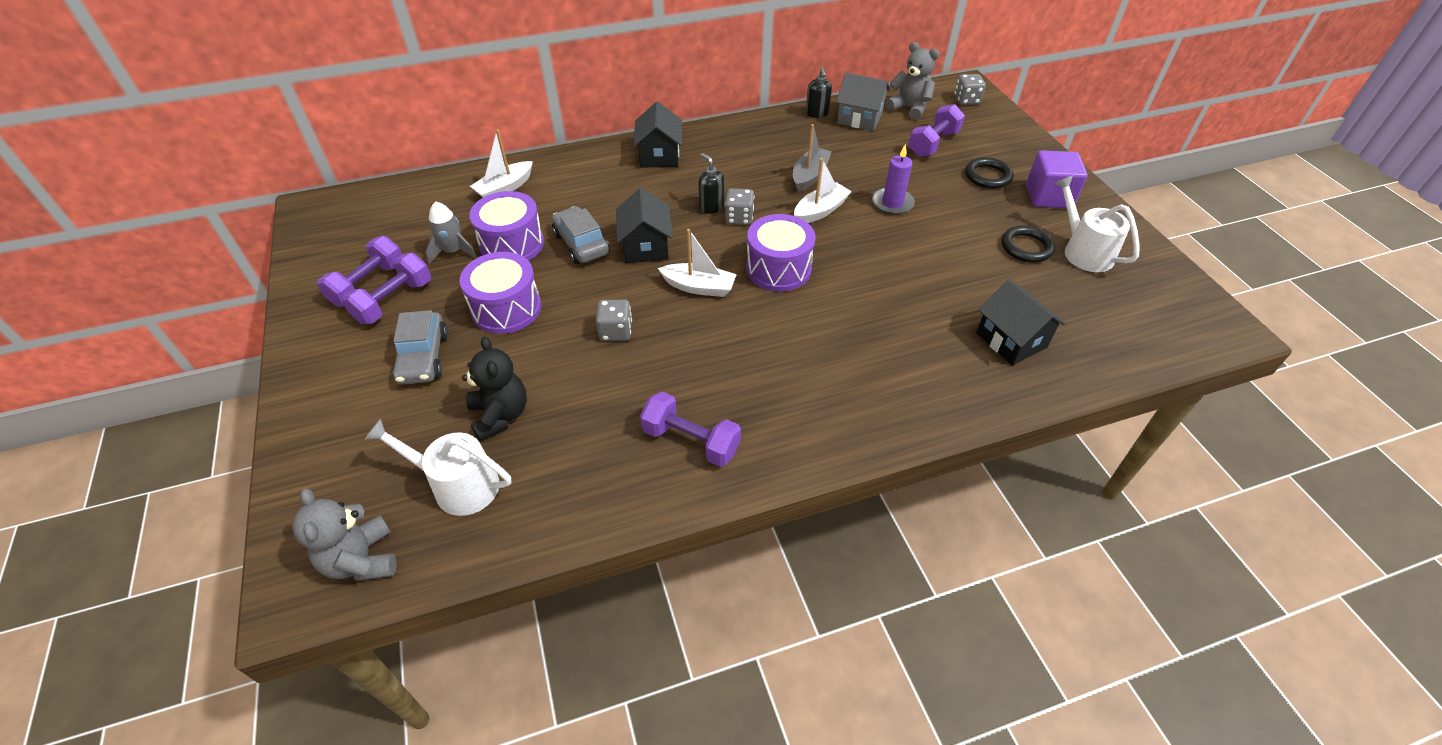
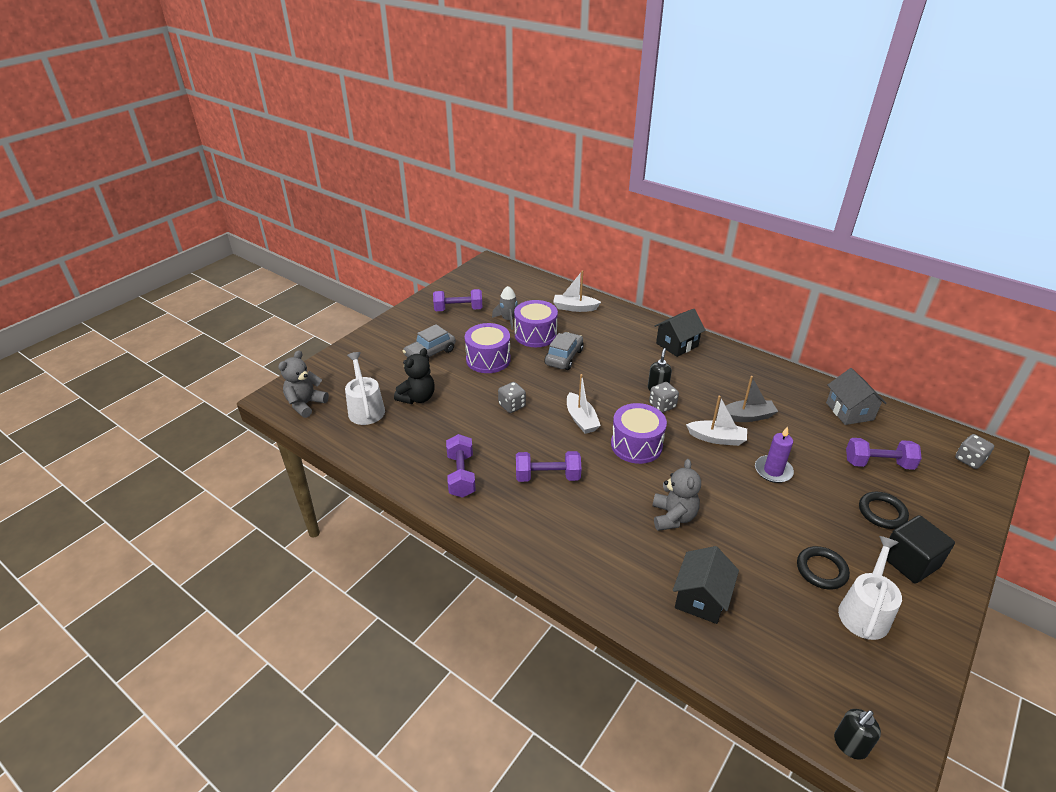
camera: 55 degrees right, 10 degrees down
(394, 301) = (456, 323): purple dumbbell -> purple dumbbell (547, 476)
(646, 247) = (590, 381): black house -> none
(817, 113) = (822, 388): black soap dispenser -> black soap dispenser (850, 744)
(909, 108) = (904, 431): grey teddy bear -> grey teddy bear (673, 517)
(1048, 196) = (909, 562): purple cube -> black cube

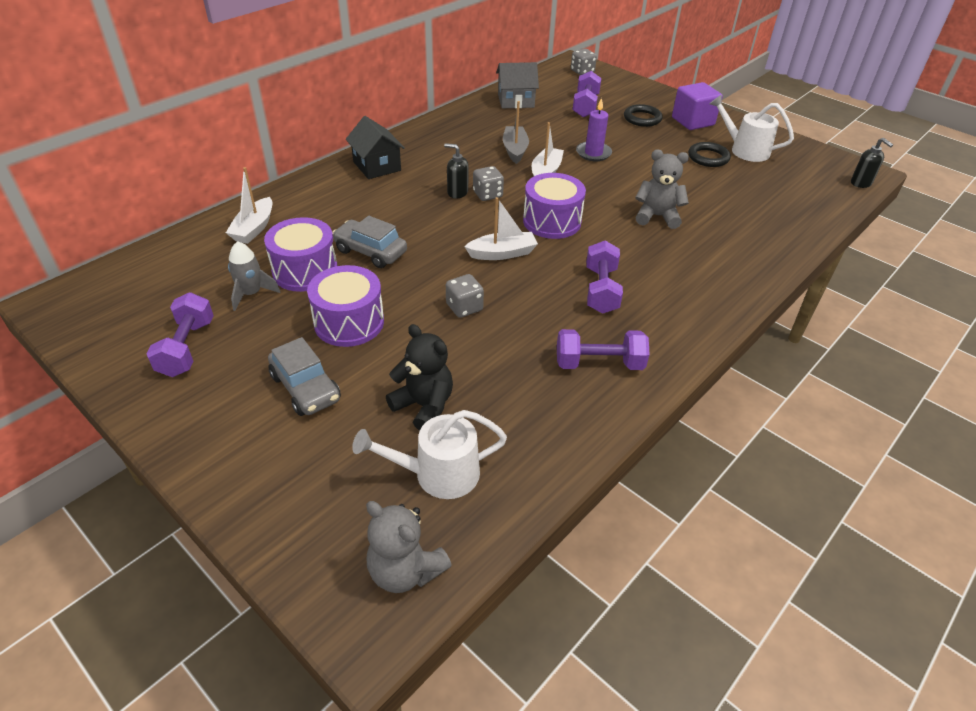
camera: 85 degrees left, 5 degrees up
(701, 598) = (751, 219): black house -> none
(909, 562) = (692, 121): black cube -> purple cube

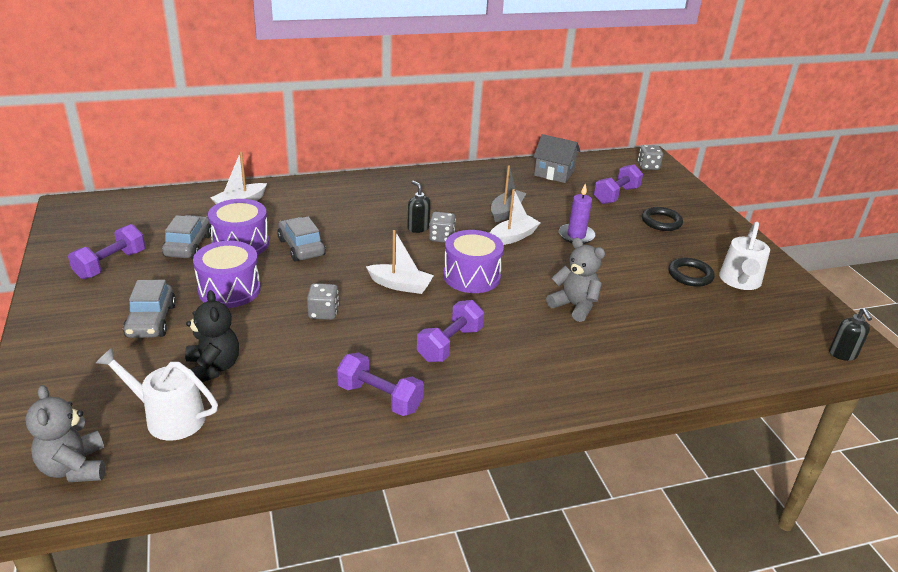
camera: 30 degrees right, 10 degrees down
(251, 294) = (189, 245): grey rocket -> grey car
(377, 166) = (377, 188): black house -> none
(692, 121) = (713, 239): purple cube -> none
(745, 150) = (740, 281): white watering can -> white watering can turned 135 degrees counterclockwise

